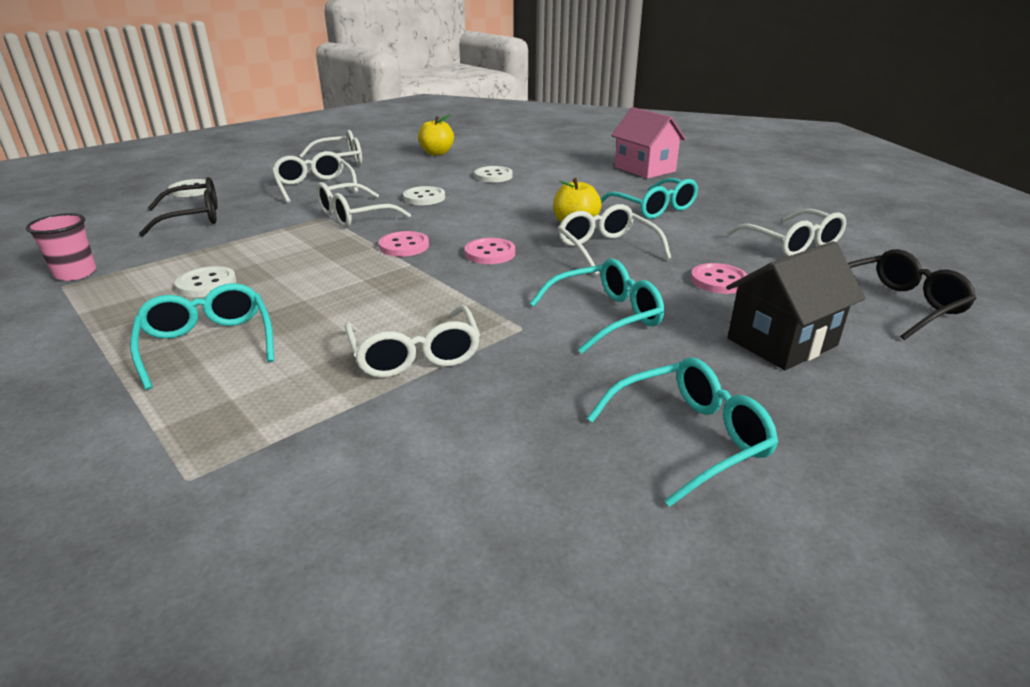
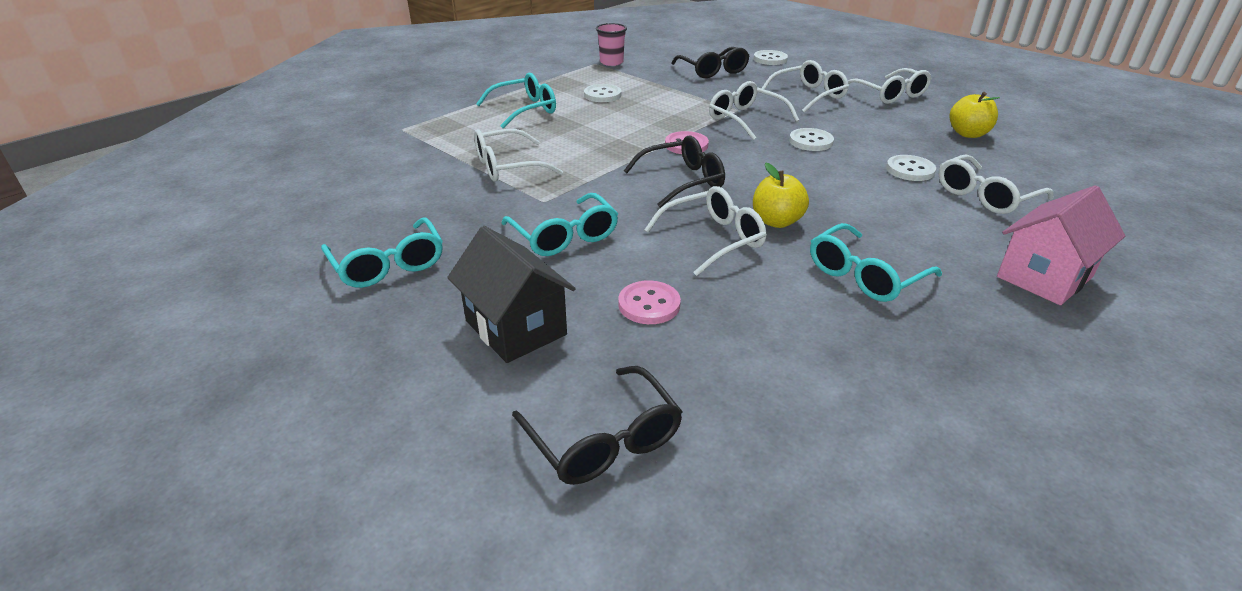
camera: 85 degrees right, 5 degrees up
(490, 253) = (683, 181): pink button -> black glasses
(792, 244) = (785, 382): white glasses -> white glasses (985, 196)

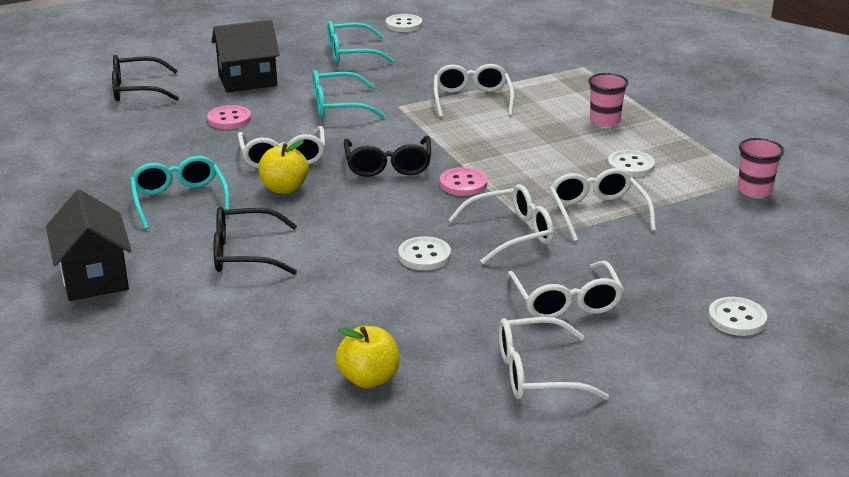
camera: 110 degrees right, 5 degrees down
(525, 109) = (604, 121): turquoise glasses -> pink cup
(713, 71) = (695, 255): black glasses -> black glasses (244, 253)
(910, 170) = (314, 292): white button -> white button (403, 25)
(985, 196) = (227, 313): white glasses -> white glasses (597, 212)
(1044, 277) = (94, 277): pink house -> black house

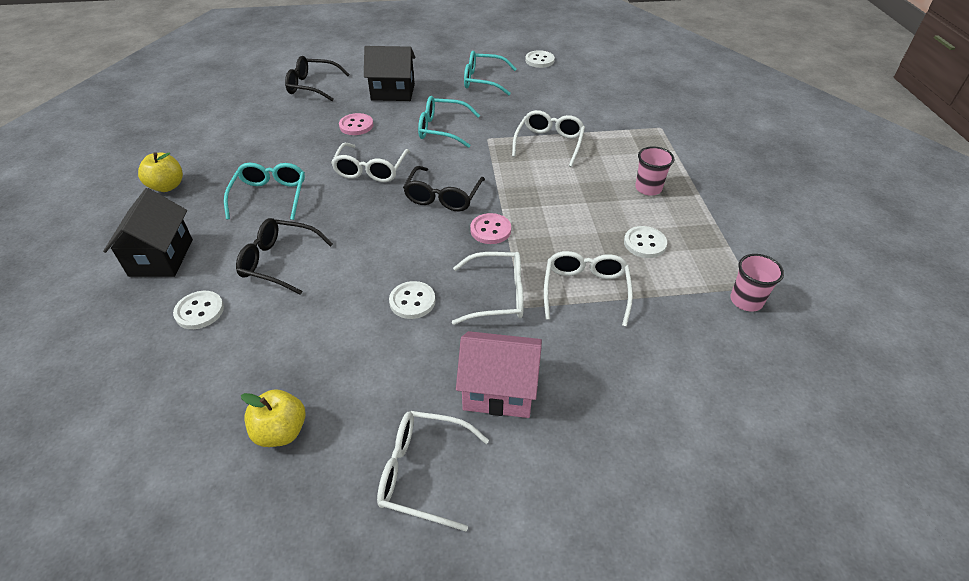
camera: 20 degrees right, 15 degrees up
(284, 188) = (351, 202): yellow apple -> yellow apple (167, 186)
(566, 302) = (499, 390): white glasses -> pink house
(737, 318) = (648, 461): white button -> white button (199, 311)

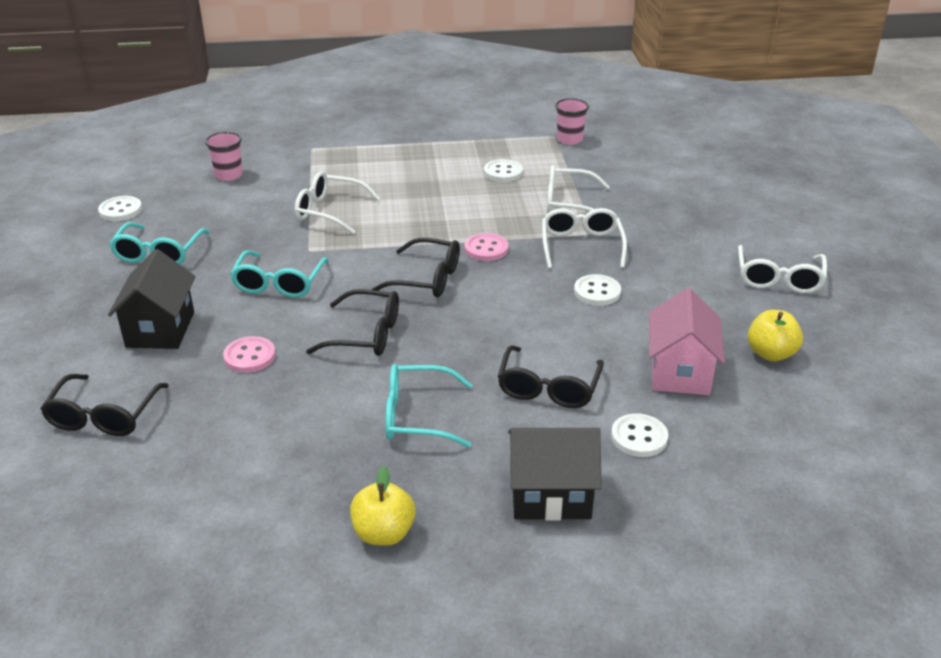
camera: 90 degrees left, 10 degrees down
(370, 170) = (366, 335): white glasses -> black glasses
(499, 390) = (690, 246): pink house -> pink house (680, 372)
(648, 188) = (420, 163): pink cup -> pink cup (228, 175)

